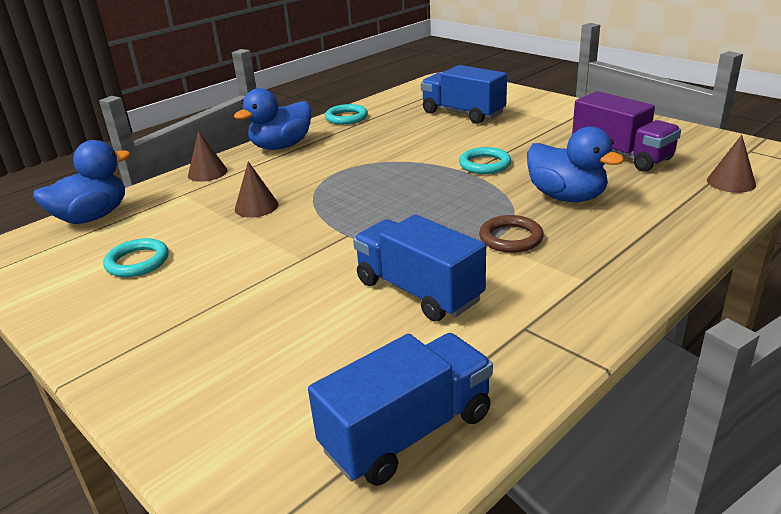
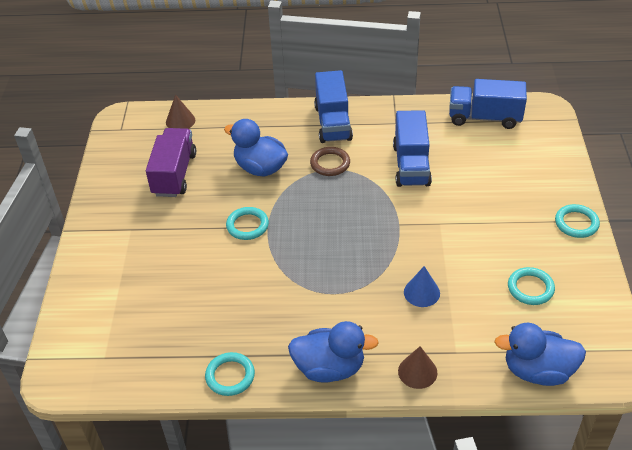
camera: 135 degrees left, 15 degrees up
(110, 354) = (576, 223): none -> turquoise ring
(256, 207) = (421, 292): brown cone -> blue cone
(463, 113) = (155, 299): blue truck -> blue truck (333, 123)
(566, 197) = (260, 168): blue duck -> blue duck turned 60 degrees counterclockwise

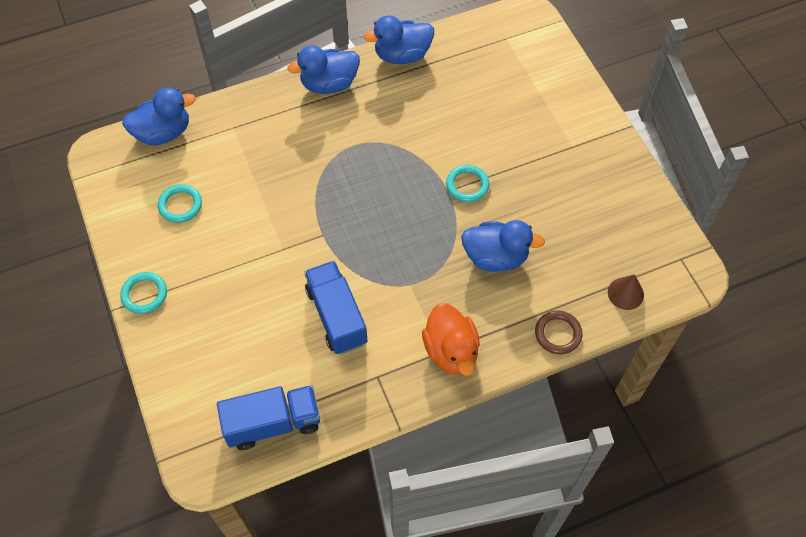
camera: 155 degrees right, 15 degrees up
(174, 174) = (578, 219): purple truck -> none
(230, 376) = (402, 55): turquoise ring -> blue duck
(330, 164) = (425, 288): brown ring -> brown ring (558, 334)
(333, 123) = (451, 351): blue truck -> orange duck
(417, 372) = (259, 102): brown cone -> none
(421, 292) = (277, 170): blue cone -> none

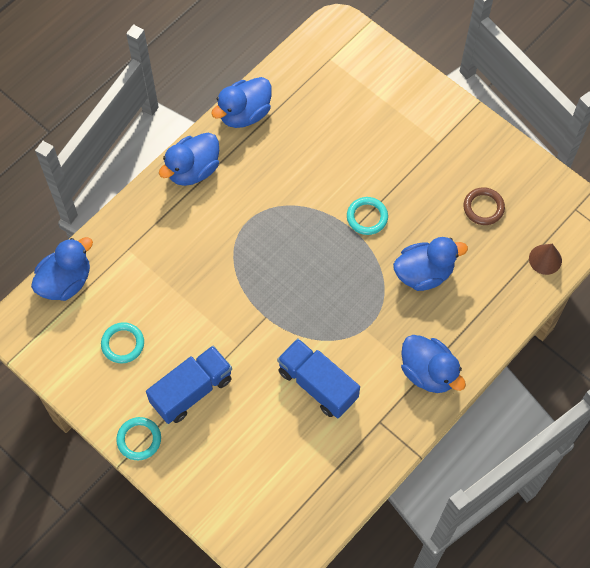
camera: 25 degrees left, 5 degrees up
(273, 423) = (315, 500): blue truck -> blue truck (191, 391)
(451, 351) = (428, 372): orange duck -> blue duck
(558, 334) = (507, 319): brown ring -> brown ring (483, 208)

